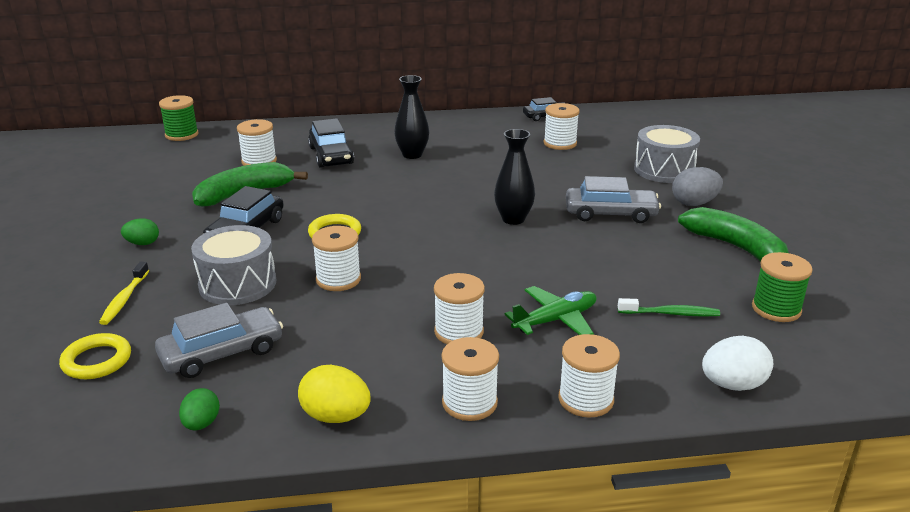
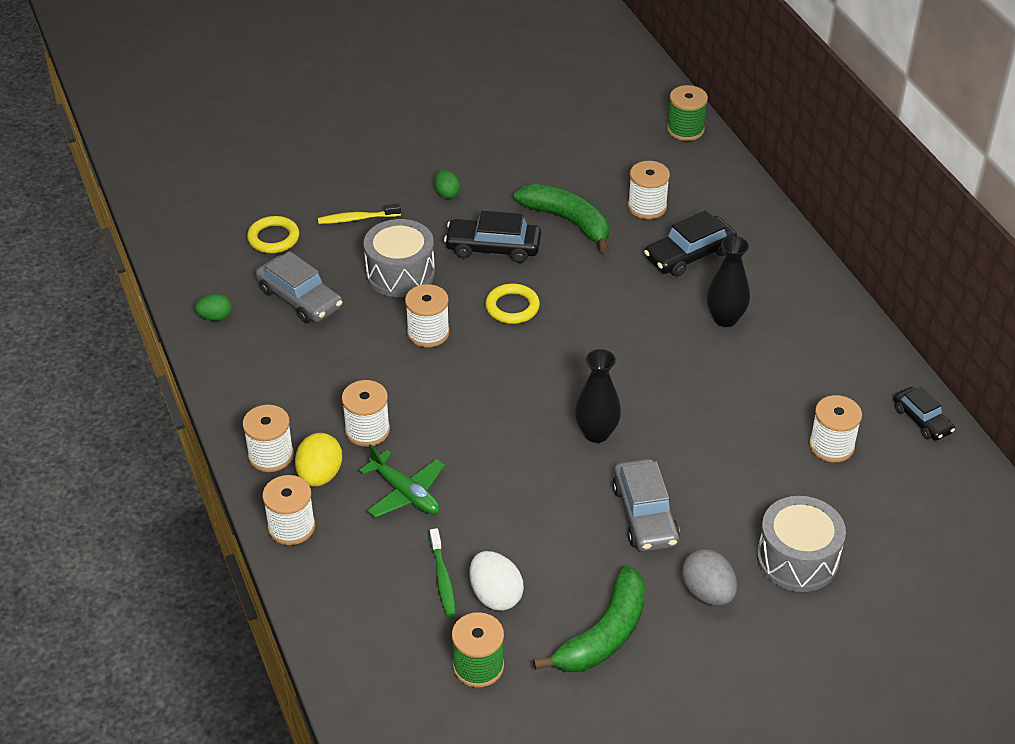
camera: 75 degrees right, 15 degrees up
(336, 416) = (238, 383): yellow egg -> yellow egg (320, 475)
(732, 385) = (336, 628): white egg -> white egg (495, 595)

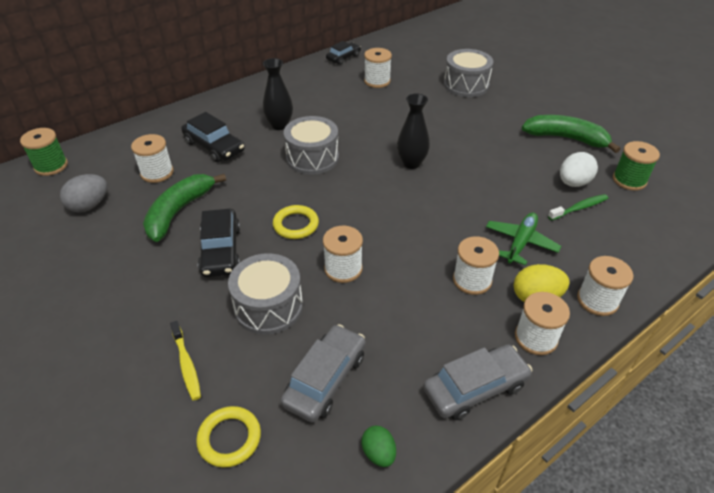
camera: 105 degrees left, 0 degrees up
(447, 193) = (140, 299): green egg -> none
(638, 339) = (312, 158): none -> grey drum
(645, 515) = (468, 135): grey car -> grey car (475, 388)
(707, 593) = (509, 109): grey egg -> grey egg (89, 206)

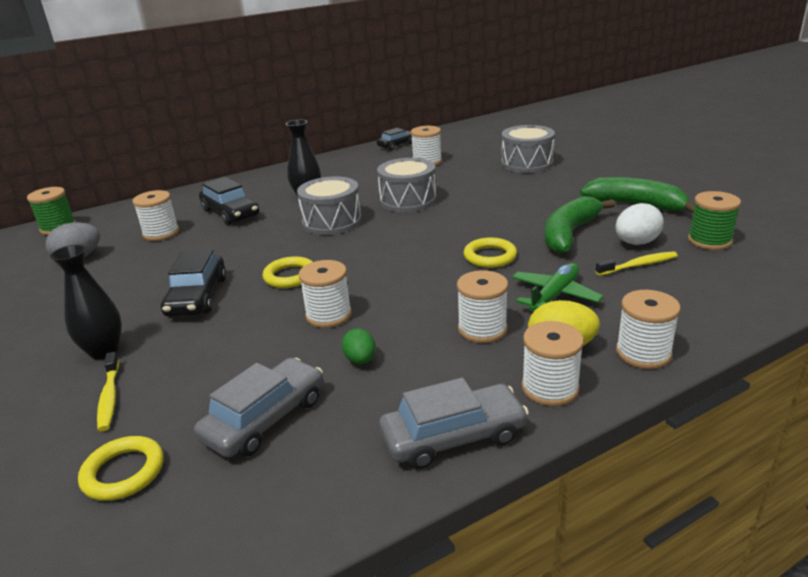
camera: 10 degrees right, 15 degrees down
(179, 211) = (168, 264): green banana -> green banana (570, 234)
(268, 306) = (228, 347): grey drum -> grey drum (408, 200)
(378, 453) = (301, 500): green egg -> green egg (360, 360)
(411, 163) = (443, 226): black vase -> black vase (104, 351)
(459, 199) = (490, 256): none -> yellow ring
(579, 208) = (639, 265): green toothbrush -> yellow toothbrush

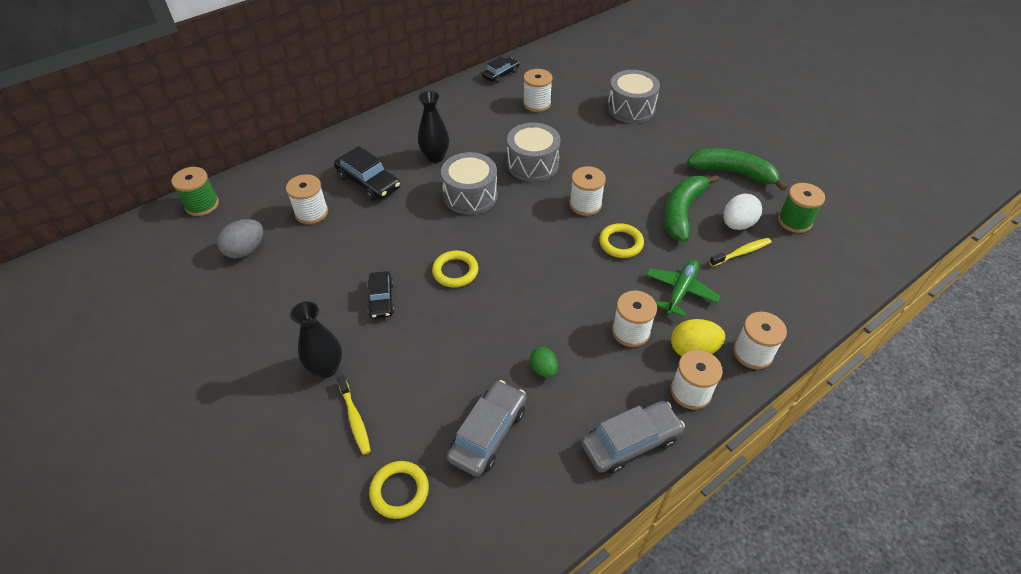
camera: 10 degrees left, 20 degrees up
(197, 296) = (381, 299): black car -> black car, size x0.65
(329, 315) = (503, 319): white spool -> white spool (585, 204)

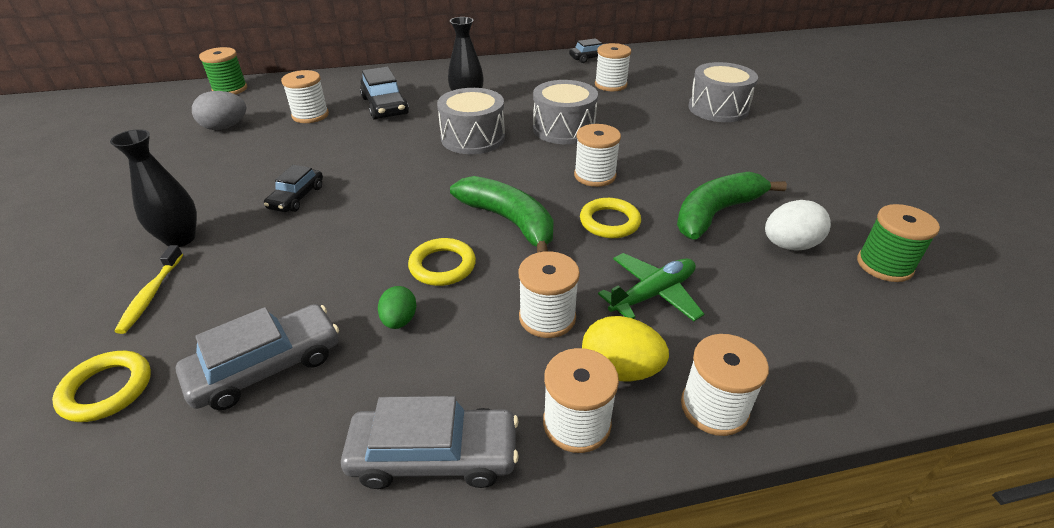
camera: 25 degrees right, 10 degrees down
(455, 271) = (394, 195): yellow ring -> yellow ring (442, 266)
(733, 173) = (817, 192): green banana -> green banana (509, 221)
(741, 252) = (776, 278): yellow toothbrush -> none

